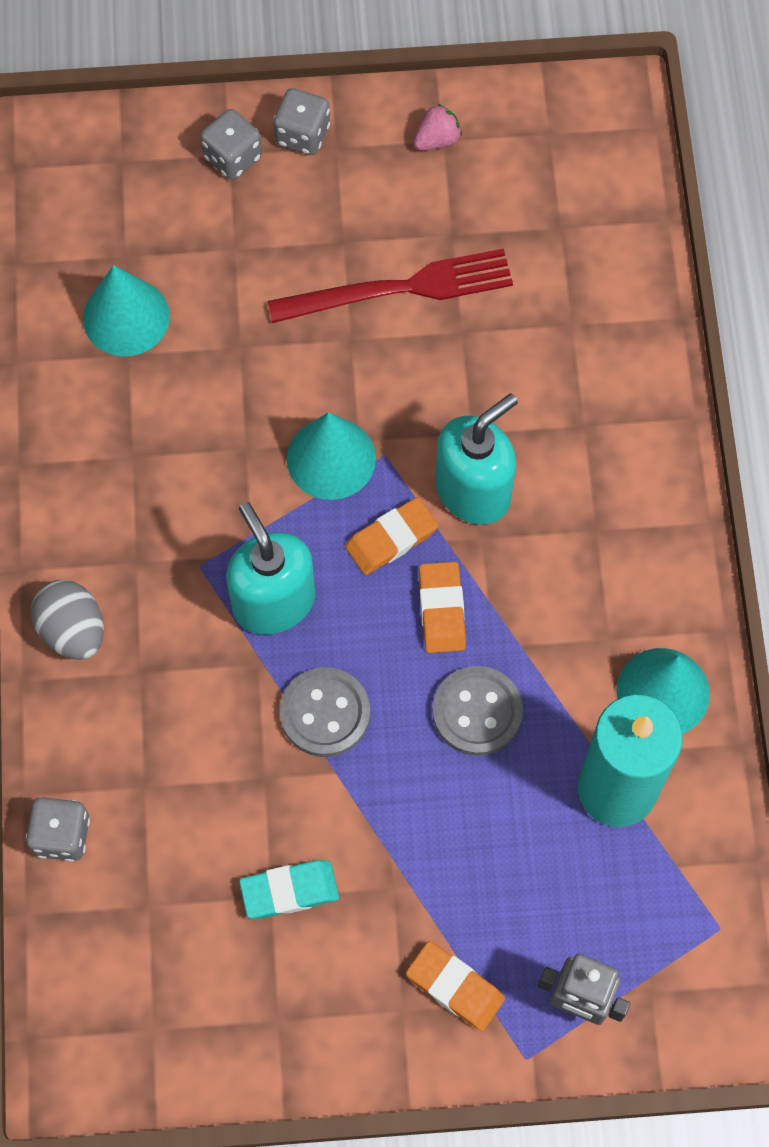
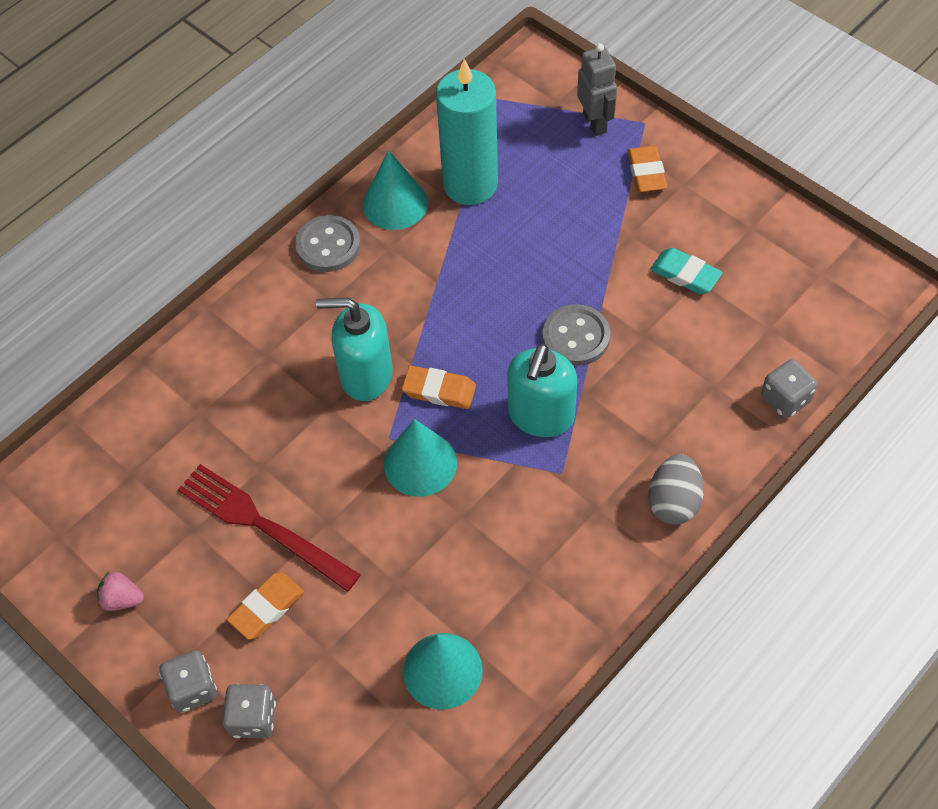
camera: 130 degrees left, 10 degrees down
(442, 609) = (455, 332): orange eraser -> orange eraser (266, 608)
(477, 712) = (496, 271): grey button -> grey button (328, 245)

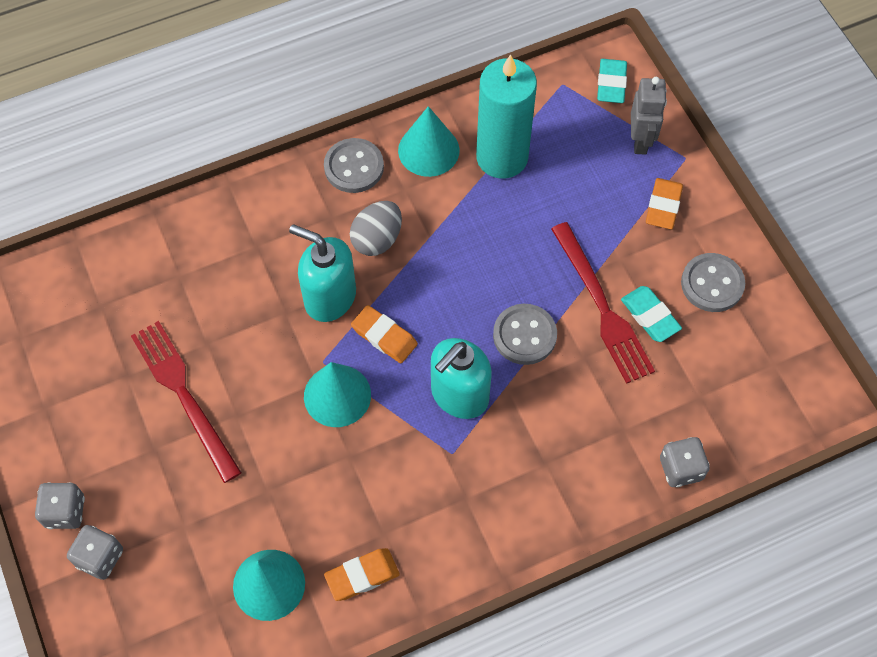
camera: 20 degrees right, 5 degrees up
(122, 599) = (45, 411): pink strawberry -> none
(266, 608) = (154, 468): orange eraser -> orange eraser (362, 576)
(541, 82) = (611, 84): none -> turquoise eraser
(636, 283) = (602, 307): none -> red fork
(673, 502) = (535, 521): grey egg -> grey egg (377, 239)
(727, 224) = (712, 284): none -> grey button

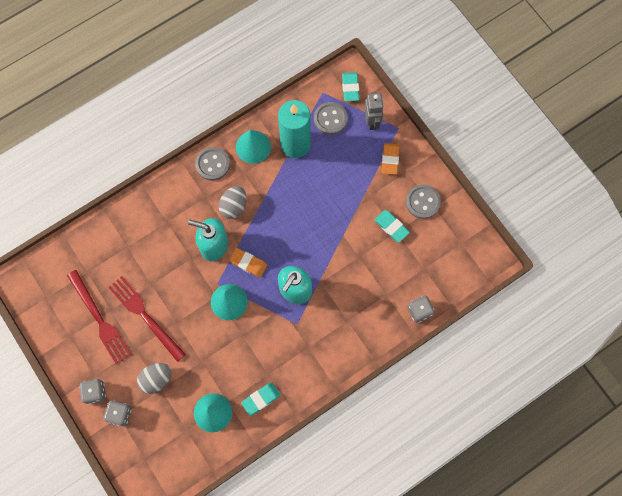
camera: 10 degrees left, 10 degrees up
(179, 507) = (156, 379): none -> grey egg
(362, 576) = (261, 399): orange eraser -> turquoise eraser
(524, 335) = (325, 249): grey button -> grey button (330, 119)
(602, 307) = (364, 226): red fork -> red fork (99, 319)

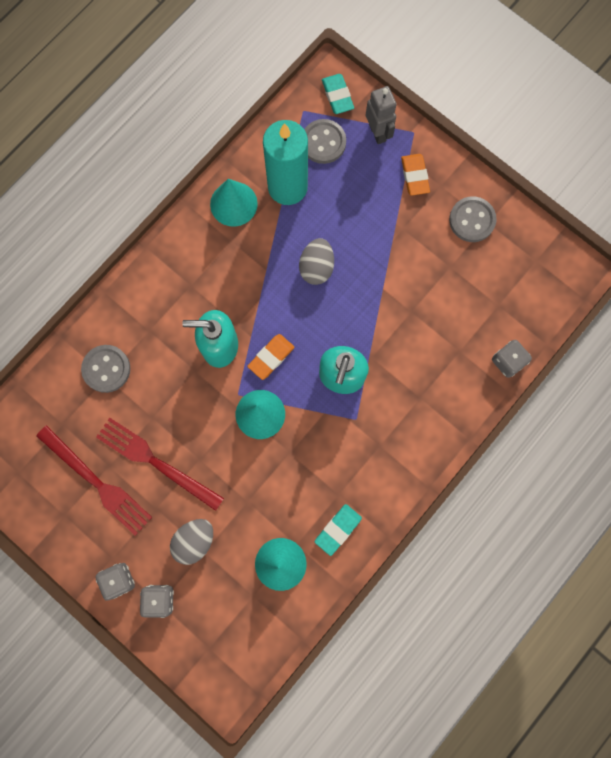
camera: 15 degrees left, 5 degrees up
(212, 164) = (187, 240): grey button -> grey button (106, 369)
(234, 206) = (231, 288): grey egg -> grey egg (316, 267)
(248, 263) = (271, 357): orange eraser -> orange eraser turned 60 degrees counterclockwise
(391, 227) = (441, 262): turquoise eraser -> none

